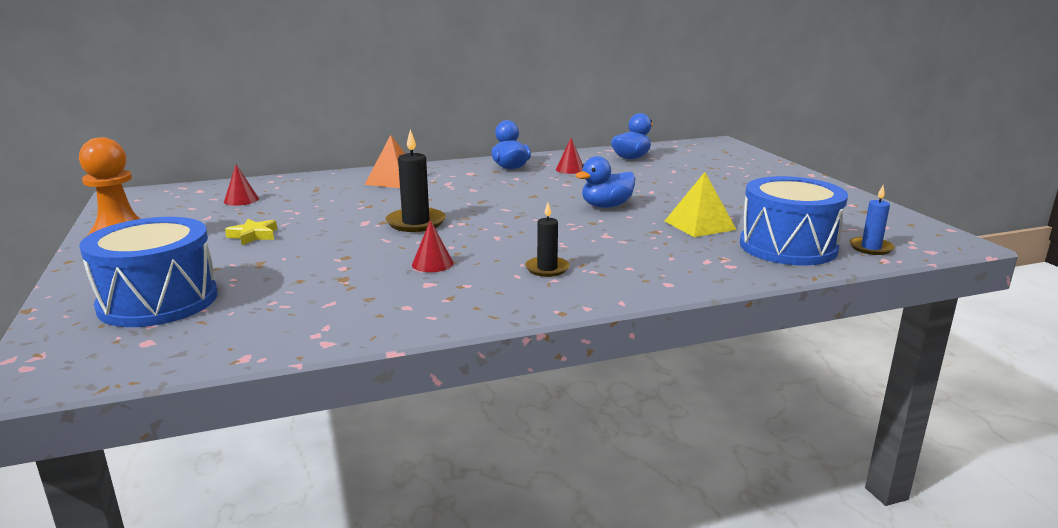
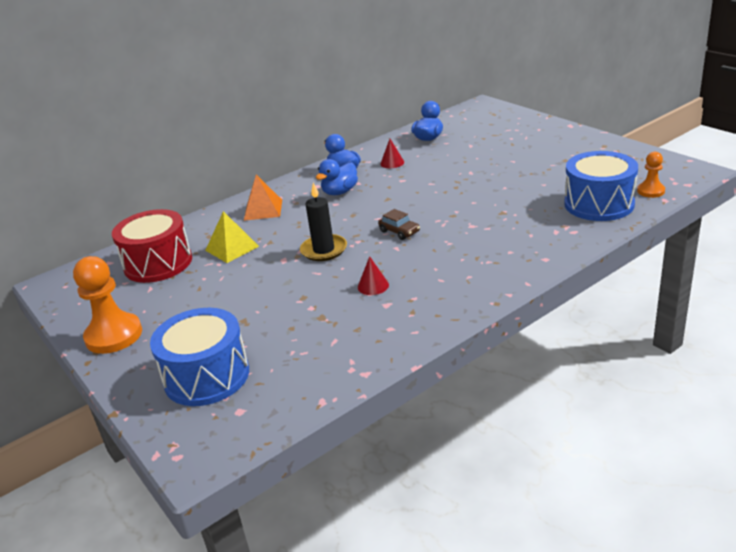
camera: 15 degrees left, 10 degrees up
(241, 200) = (158, 263): red cone -> red drum
(253, 235) = (210, 296): yellow star -> none
(516, 224) = (399, 231): none -> brown car
(547, 269) = (456, 268): black candle -> none
(606, 206) = (450, 196): blue duck -> blue duck (340, 192)
(699, 225) = (528, 198): yellow pyramid -> yellow pyramid (232, 248)
(871, 248) = (650, 191): blue candle -> orange pawn

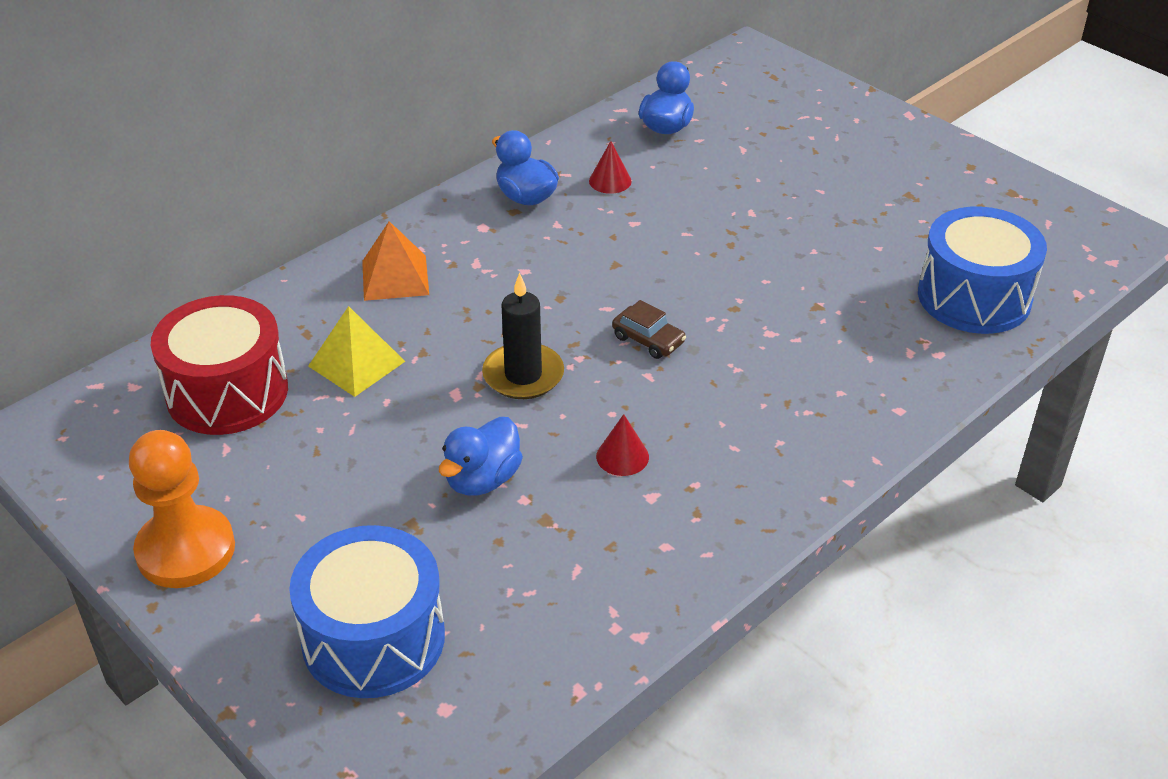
camera: 10 degrees left, 10 degrees up
(340, 192) = (527, 244): blue duck -> blue duck (482, 479)
(650, 191) = (1054, 273): orange pawn -> none

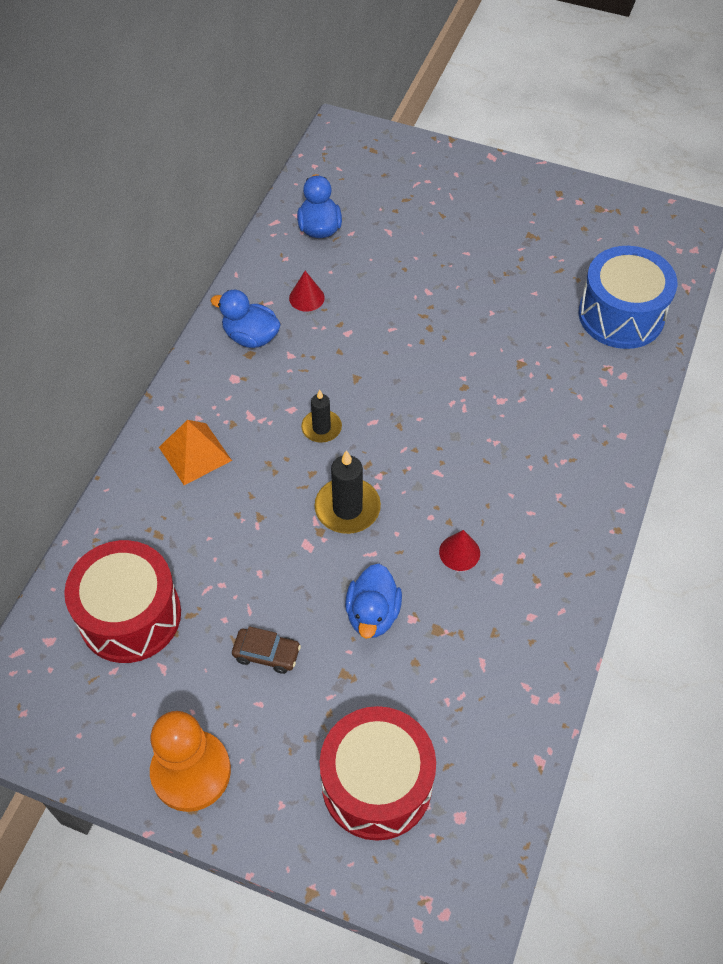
camera: 25 degrees left, 15 degrees up
(356, 363) = (215, 547): yellow pyramid -> none
(373, 638) = (377, 784): blue drum -> red drum
(545, 296) = (321, 428): none -> black candle
(648, 340) = (419, 440): brown car -> brown car (266, 654)

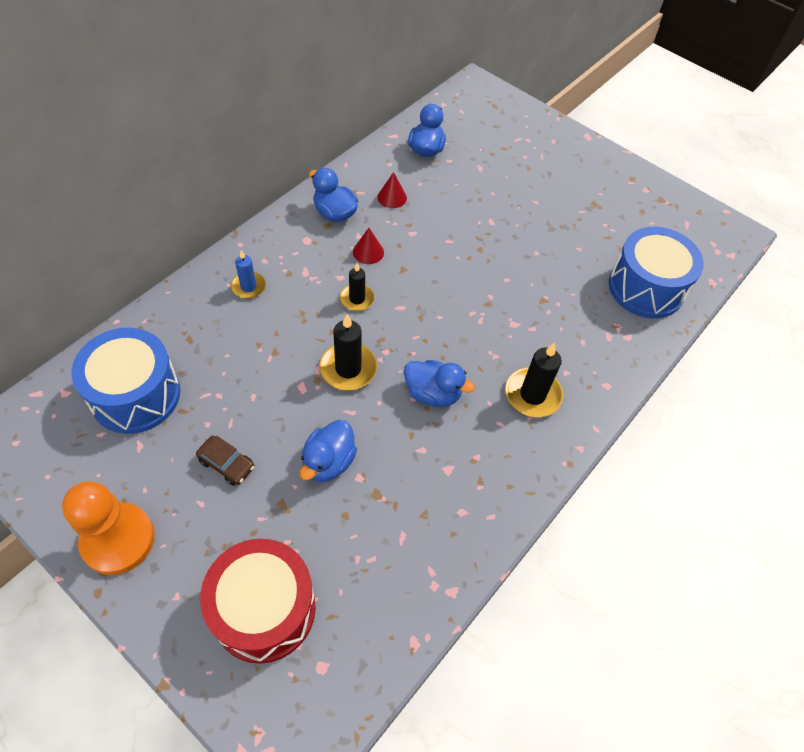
camera: 15 degrees right, 0 degrees up
(130, 615) = (135, 395): red drum -> blue drum
(195, 454) = (248, 287): orange pyramid -> blue candle
(448, 504) = (433, 393): none -> blue duck
(459, 552) = (424, 436): red cone -> red cone (368, 252)
(551, 470) = (532, 394): none -> black candle

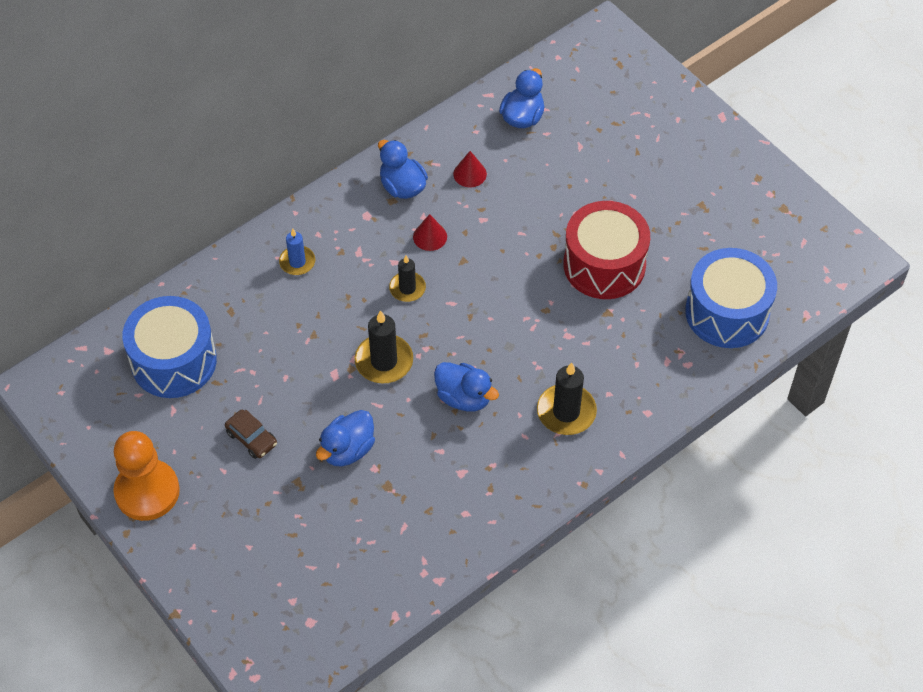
camera: 15 degrees right, 0 degrees up
(264, 609) = (268, 568): red drum -> red drum (604, 265)

